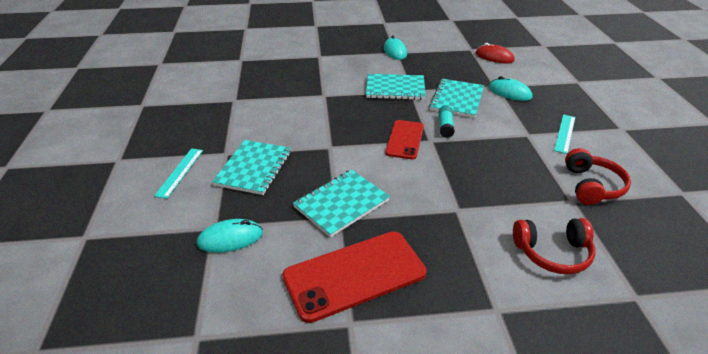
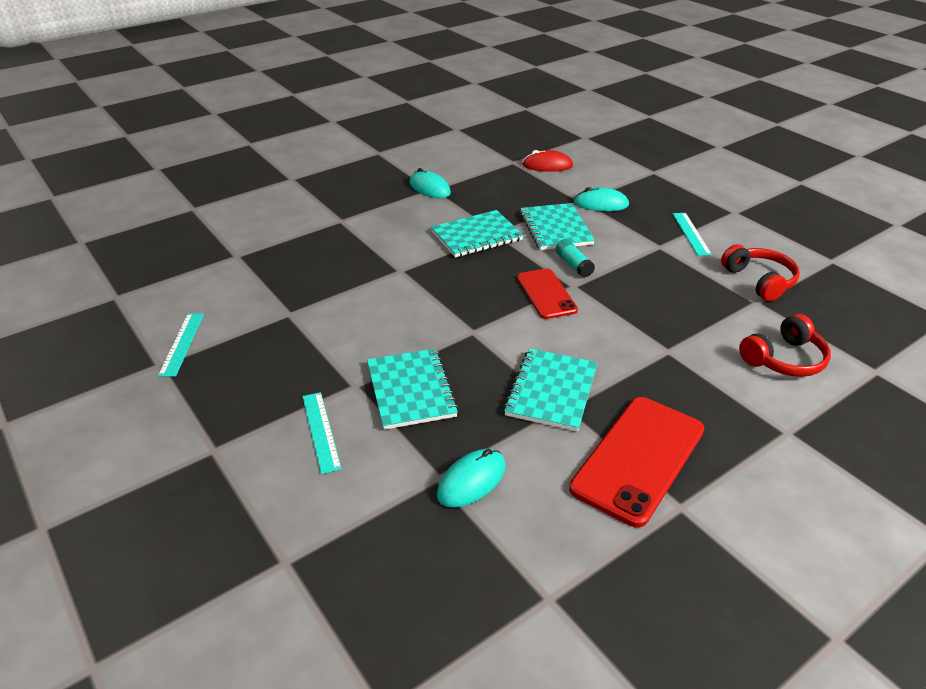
camera: 30 degrees left, 0 degrees up
(163, 98) = (182, 343): none -> turquoise ruler

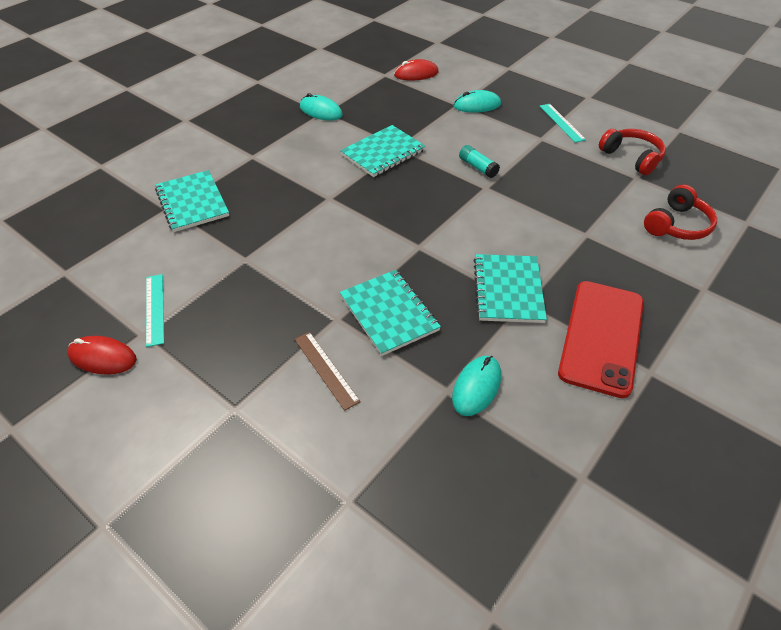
camera: 15 degrees left, 10 degrees up
(114, 378) = (102, 357): none -> red mouse
(321, 431) = (326, 369): turquoise ruler -> brown ruler
(546, 294) = (466, 199): red phone -> none
(556, 228) = (448, 135): turquoise notebook -> turquoise notebook (192, 202)

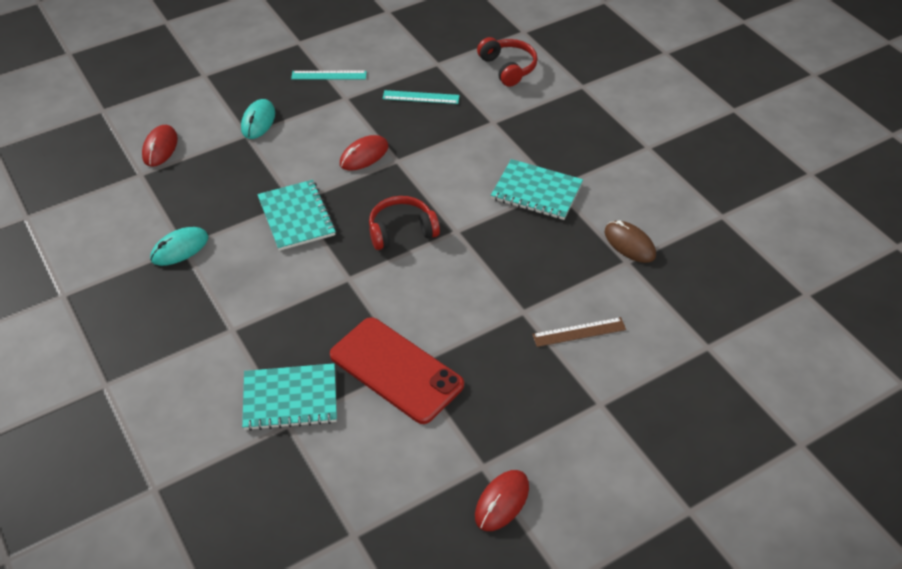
camera: 70 degrees left, 0 degrees up
(154, 309) = (451, 451): turquoise ruler -> turquoise ruler (421, 97)
(389, 313) = (531, 274): turquoise notebook -> none
(476, 387) = (629, 244): turquoise mouse -> brown mouse
(478, 167) = (364, 155): turquoise glue stick -> red mouse
(601, 337) = (607, 158): red phone -> red phone (396, 370)
(631, 157) = (409, 55): red headphones -> red headphones (401, 231)

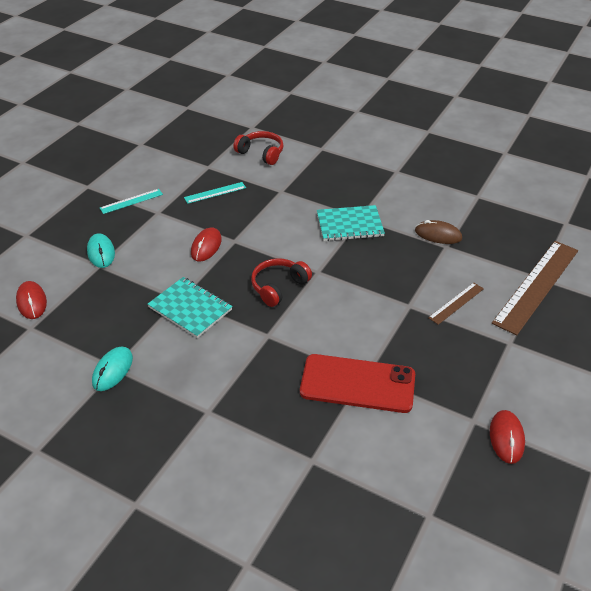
camera: 30 degrees left, 5 degrees down
(290, 398) = (297, 441): turquoise notebook -> none
(694, 353) = (536, 285): none -> brown ruler

